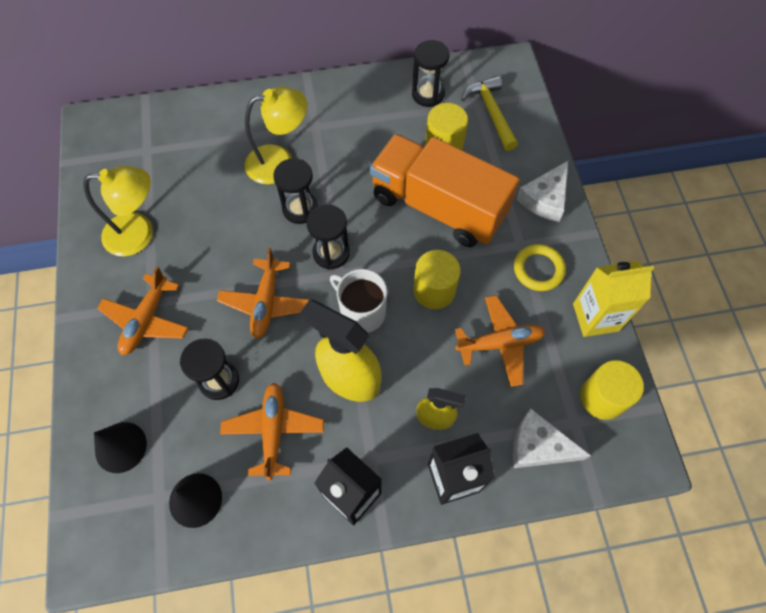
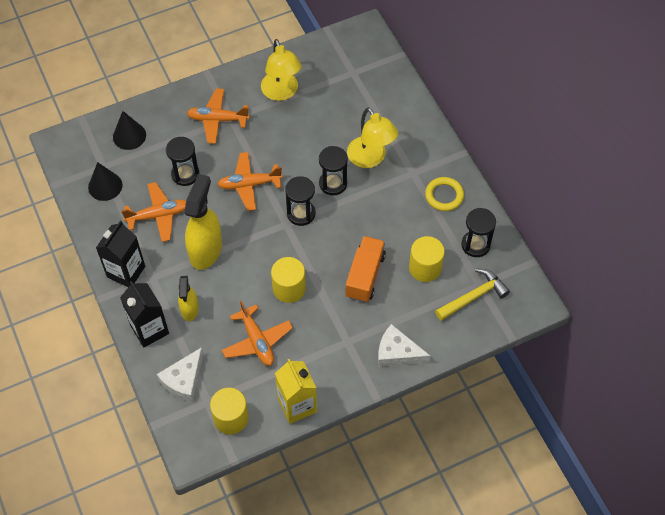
camera: 75 degrees right, 5 degrees down
(361, 312) = (258, 245): white mug -> none
(438, 206) = (365, 276): orange truck -> orange truck, size x0.59
(538, 269) = (328, 358): yellow ring -> yellow ring (444, 196)
(538, 446) = (184, 380): white cheese -> white cheese turned 150 degrees counterclockwise

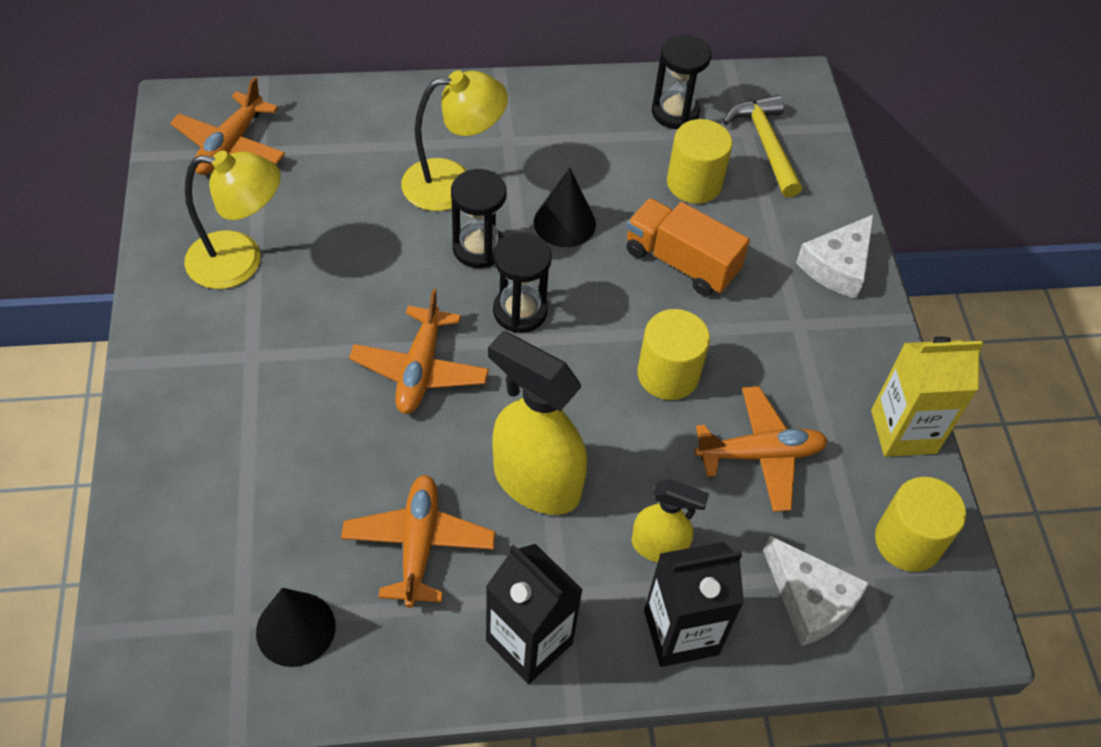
camera: 75 degrees left, 5 degrees down
(129, 136) = (190, 546): black cone -> black cone (564, 223)
(185, 174) = (343, 469): black hourglass -> none
(217, 119) = (242, 378): orange plane -> orange plane (230, 146)
(444, 196) = (569, 118): yellow ring -> none

